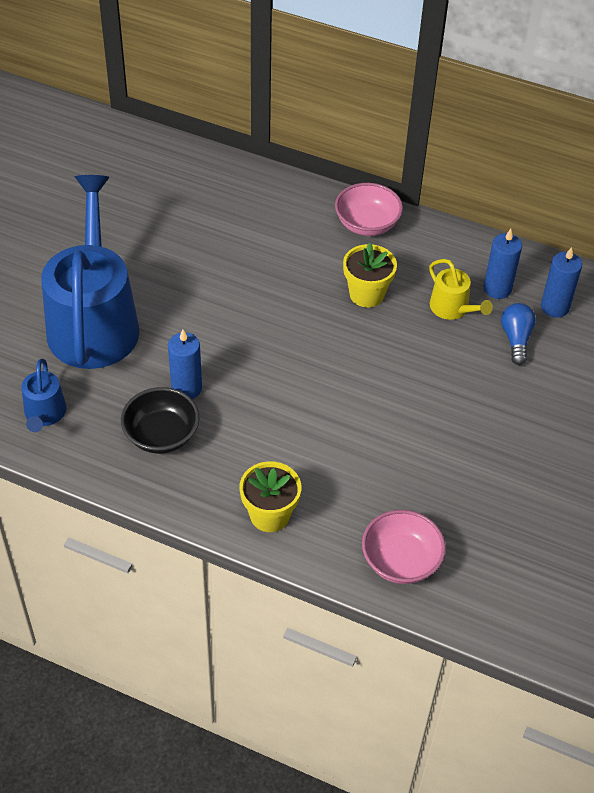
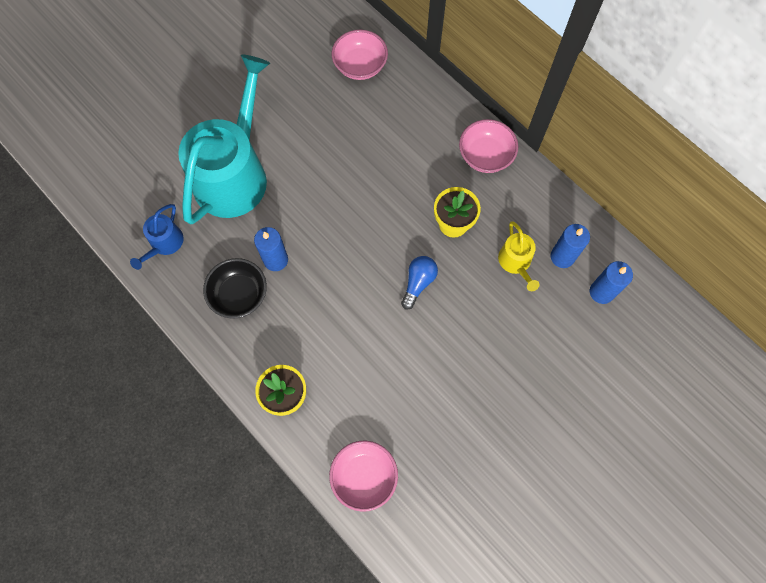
camera: 25 degrees right, 20 degrees up
(94, 322) = (234, 174): blue watering can -> turquoise watering can
(185, 182) = (360, 66): none -> pink bowl
(516, 339) = (553, 311): blue light bulb -> blue light bulb (418, 283)

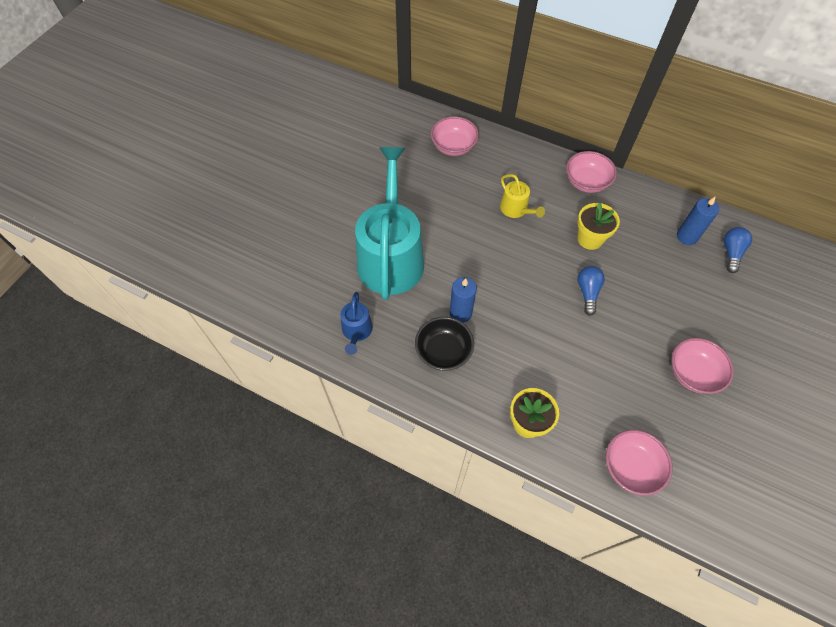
camera: 20 degrees left, 10 degrees down
(480, 407) = (693, 373): none -> pink bowl
(516, 262) = (654, 252): yellow watering can -> yellow watering can (516, 209)
(601, 292) = (731, 253): blue candle -> blue light bulb

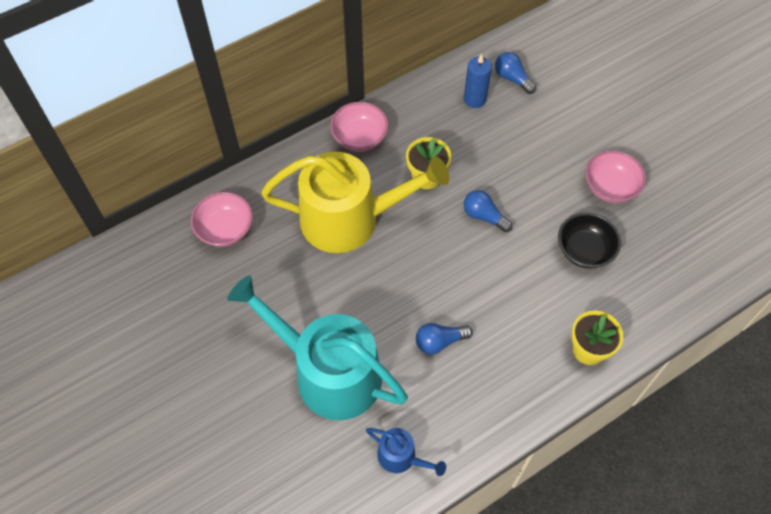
camera: 60 degrees left, 0 degrees up
(443, 351) = (474, 382): black bowl -> black bowl (584, 250)
(460, 313) = (439, 342): blue candle -> blue light bulb
(516, 209) = (349, 219): yellow watering can -> yellow watering can, size x2.31
(630, 467) = (670, 291): pink bowl -> none

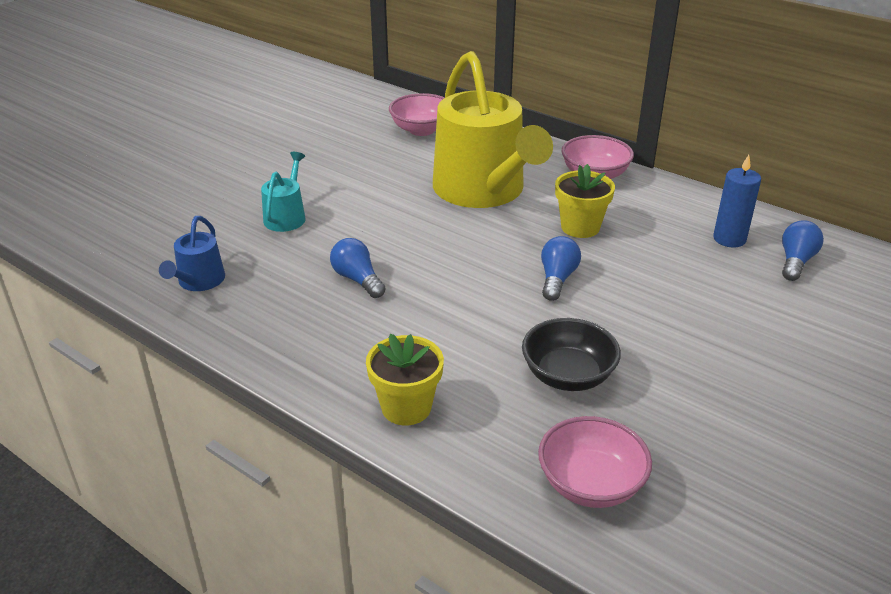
camera: 70 degrees right, 25 degrees down
(329, 373) = (286, 217): turquoise watering can -> turquoise watering can, size x0.43
(610, 187) = (698, 383): pink bowl -> pink bowl (590, 484)

